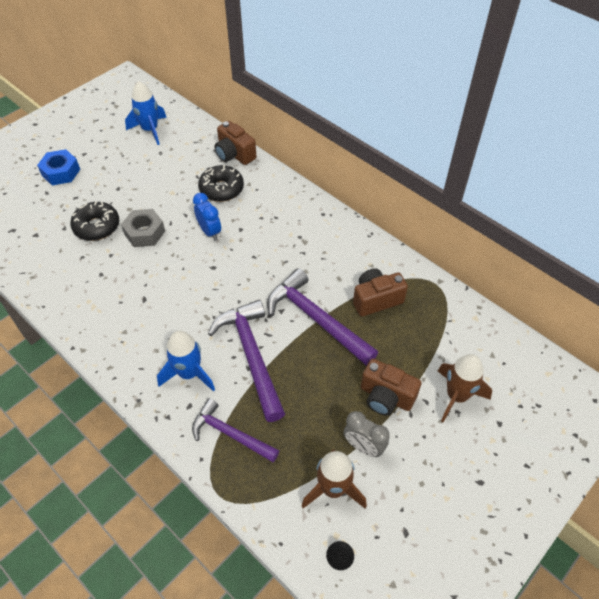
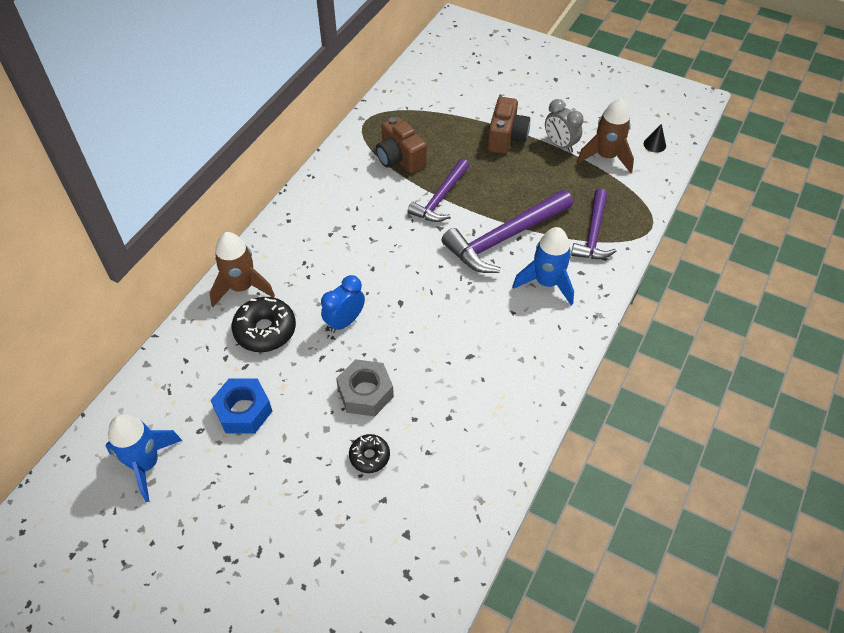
camera: 105 degrees left, 0 degrees up
(61, 172) = (267, 560): blue nut -> blue nut (243, 411)
(97, 226) = (369, 456): black donut -> black donut, size x0.59
(234, 154) = (192, 334): brown camera -> none
(316, 319) = (440, 198): purple hammer -> purple hammer, size x0.65
(363, 447) = (560, 145): grey clock -> grey clock turned 120 degrees clockwise
(456, 396) = (486, 96): brown rocket -> brown rocket (242, 287)

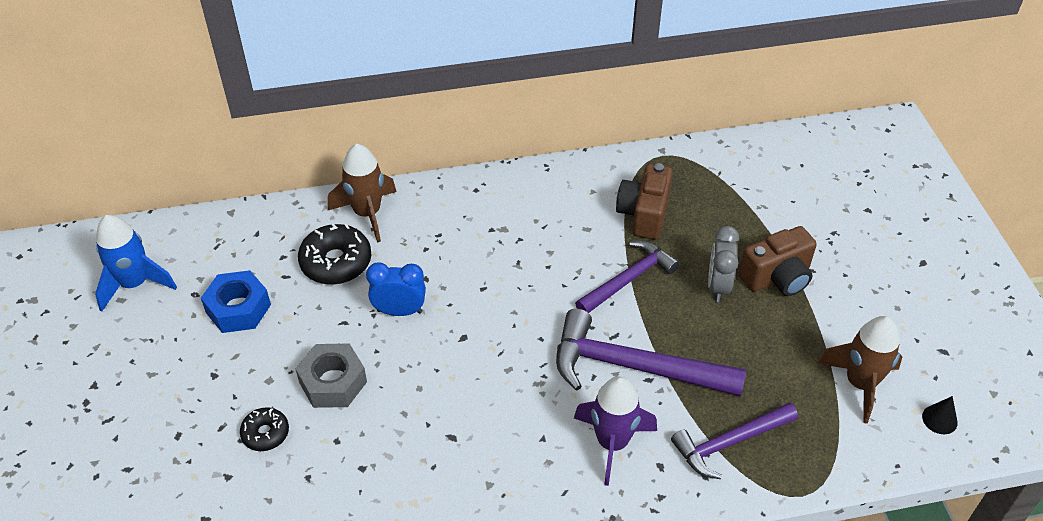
camera: 50 degrees right, 5 degrees down
(440, 198) = (628, 279): purple hammer -> purple hammer turned 150 degrees clockwise
(546, 283) = (612, 443): blue rocket -> purple rocket
(560, 145) = (825, 330): grey clock -> grey clock (718, 286)

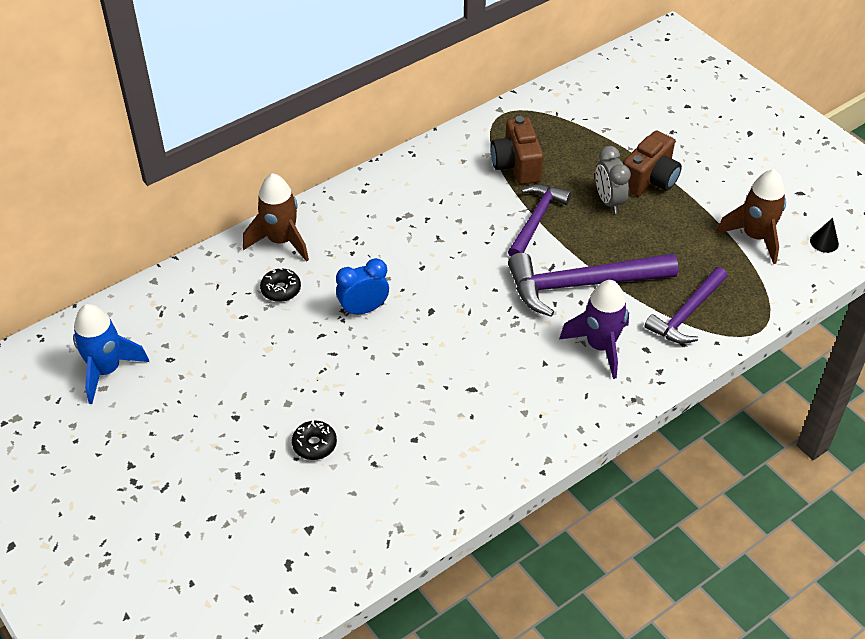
camera: 25 degrees left, 0 degrees up
(238, 309) = (219, 357): blue nut -> none
(333, 382) = (345, 384): grey nut -> none
(336, 262) = (281, 290): black donut -> black donut, size x0.59

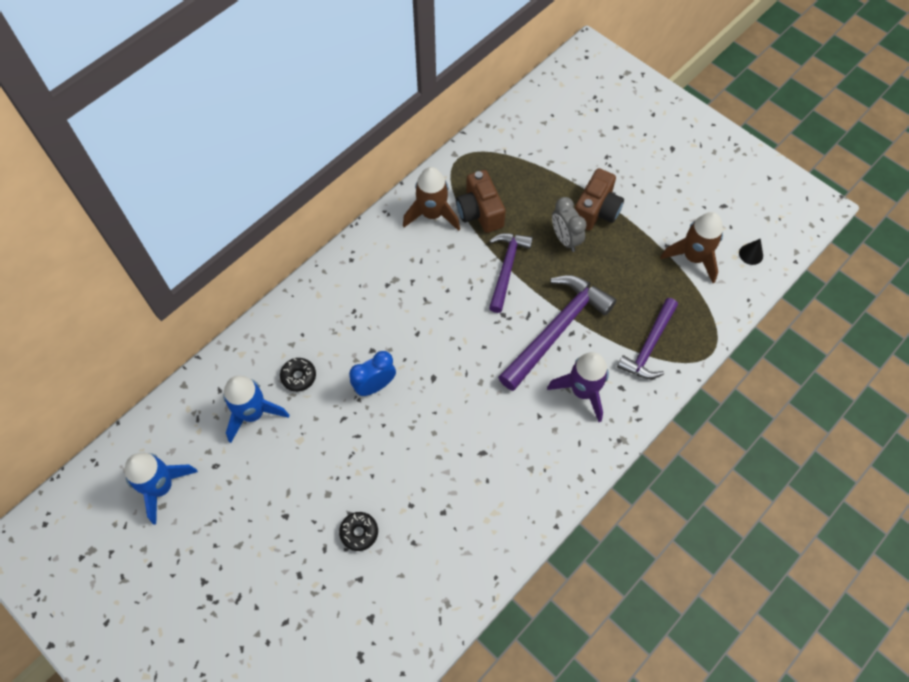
camera: 10 degrees left, 15 degrees up
(222, 317) = (253, 414): none -> blue rocket
(281, 241) = (289, 325): brown rocket -> brown rocket (432, 214)
(582, 284) = (556, 330): purple hammer -> purple hammer turned 150 degrees clockwise

